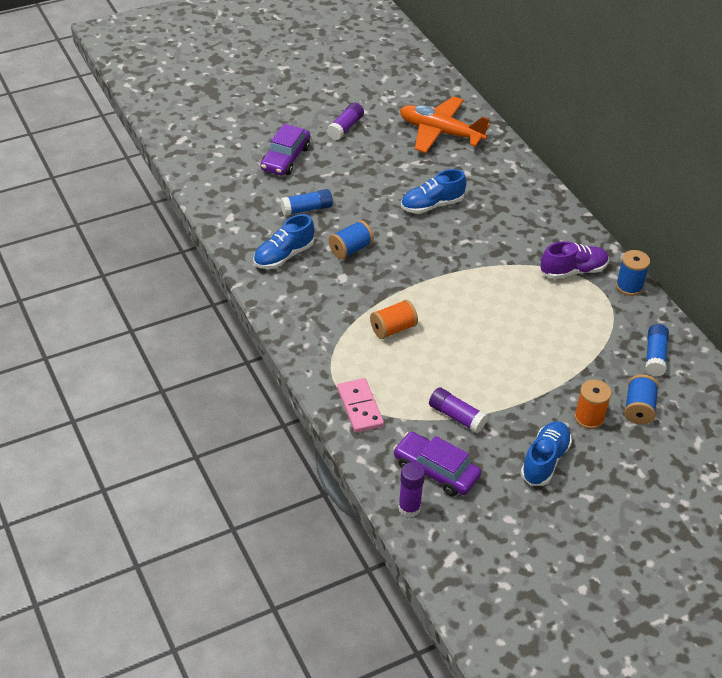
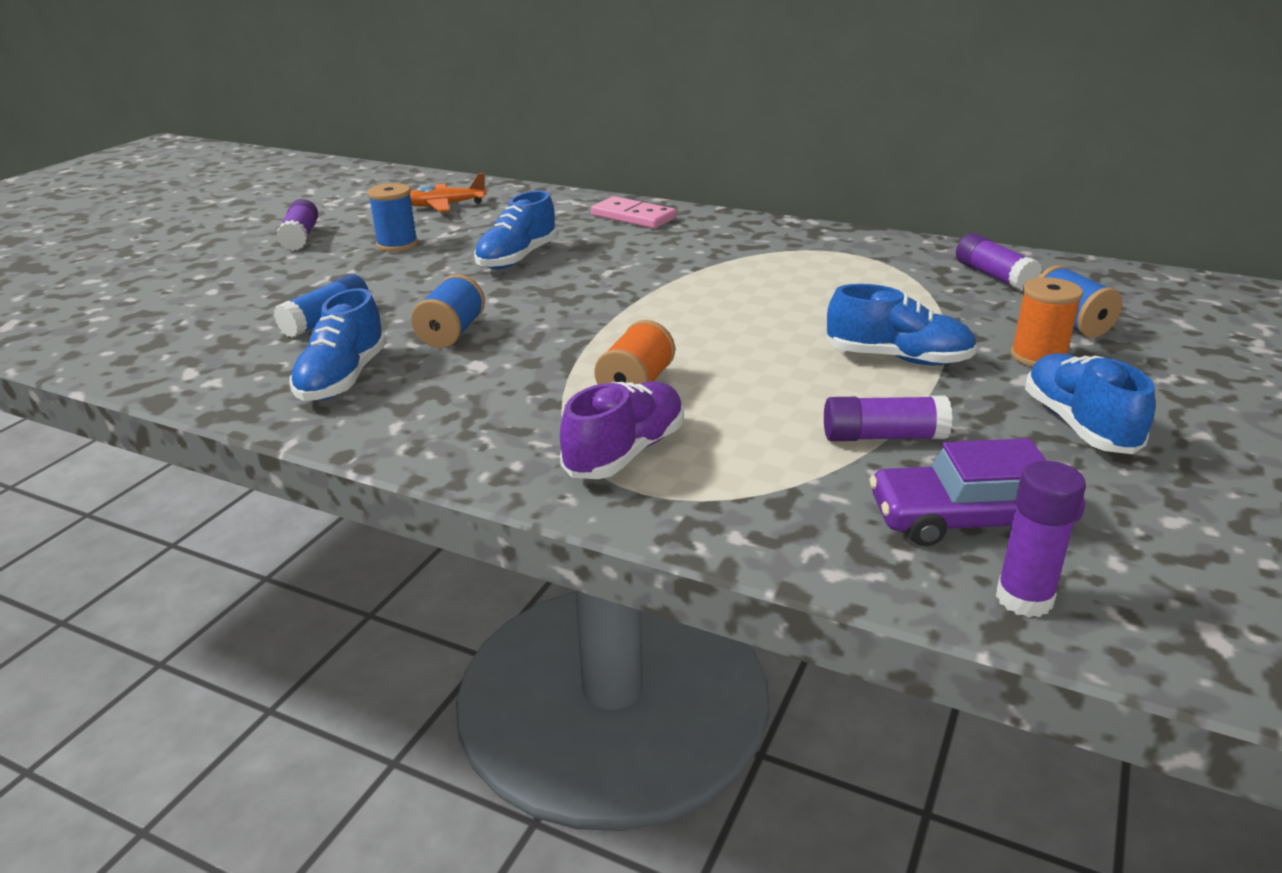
camera: 35 degrees left, 15 degrees down
(285, 158) = (232, 287): purple car -> none
(360, 407) = (723, 500): pink domino -> pink domino (633, 217)
(440, 133) = (445, 205): orange plane -> orange plane, size x0.57
(523, 380) = (898, 358): none -> blue shoe
(573, 271) = (780, 249): purple shoe -> purple shoe (625, 452)
(629, 286) = (861, 238): blue spool -> blue spool (397, 245)
(655, 356) = (994, 276): blue glue stick -> purple glue stick

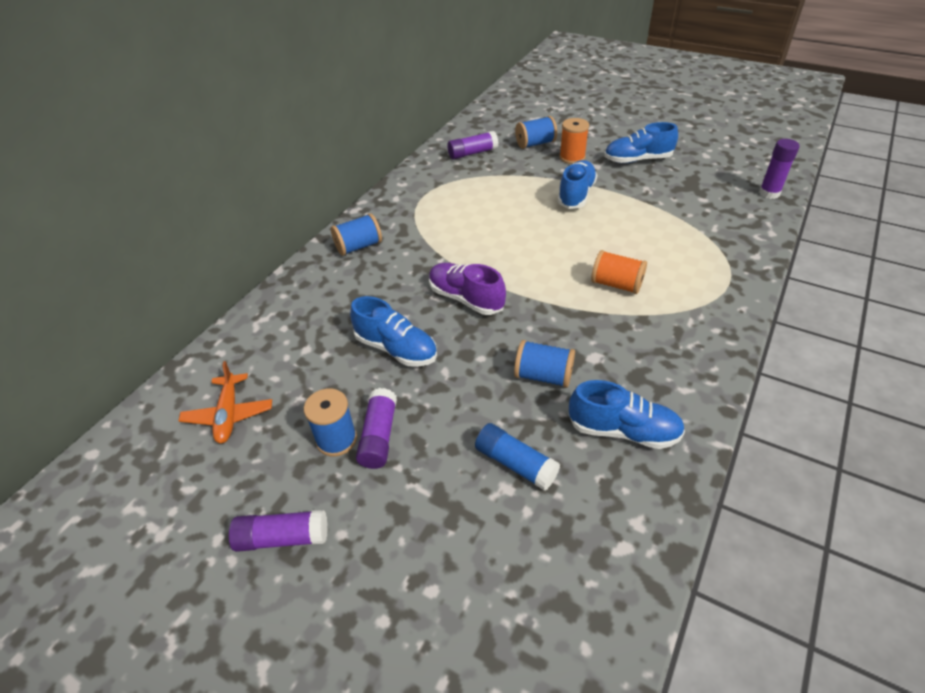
camera: 85 degrees left, 15 degrees up
(625, 452) = (693, 289): purple shoe -> purple shoe (466, 299)
(633, 217) = (319, 284): pink domino -> none
(709, 227) = (359, 246): none -> blue spool
(883, 436) = (658, 208): purple glue stick -> purple glue stick (379, 436)
(970, 519) = (720, 196): purple car -> none

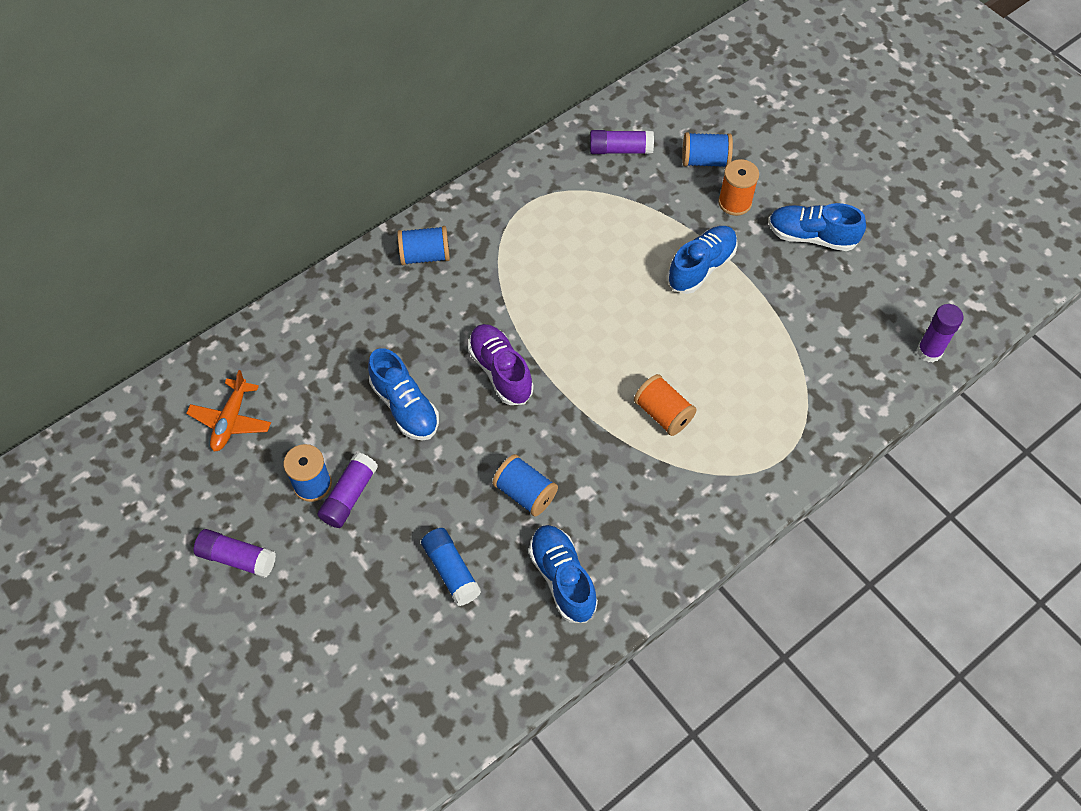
camera: 20 degrees right, 15 degrees up
(623, 430) = (562, 578): blue shoe -> blue shoe turned 150 degrees counterclockwise

